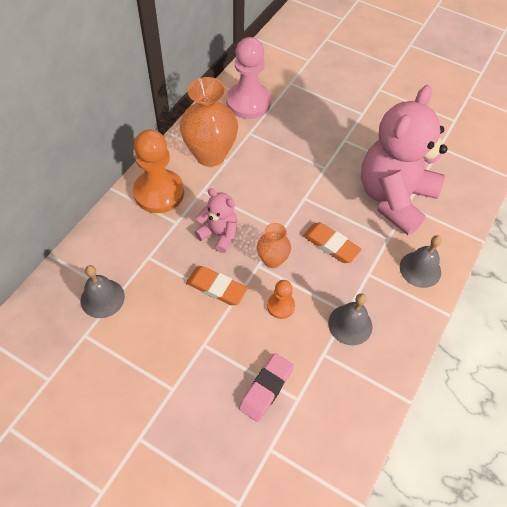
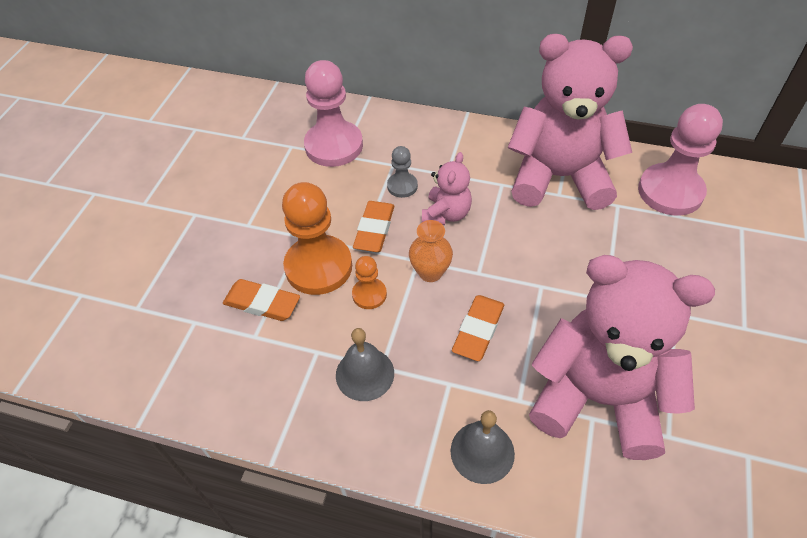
camera: 80 degrees right, 5 degrees down
(102, 298) = (334, 146): grey bell -> pink pawn
(159, 193) = (480, 149): orange pawn -> orange pawn (318, 267)
(176, 256) = (402, 186): none -> grey pawn
(210, 155) = (559, 177): orange vase -> pink teddy bear
(266, 388) = (262, 303): pink eraser -> orange eraser

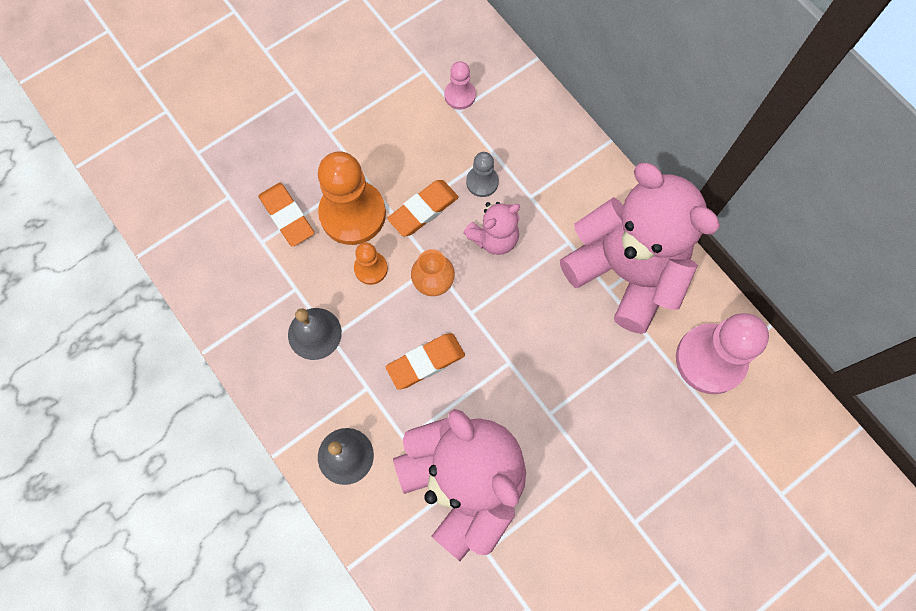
camera: 35 degrees right, 20 degrees up
(334, 146) = (460, 95): pink pawn -> pink pawn, size x0.50

